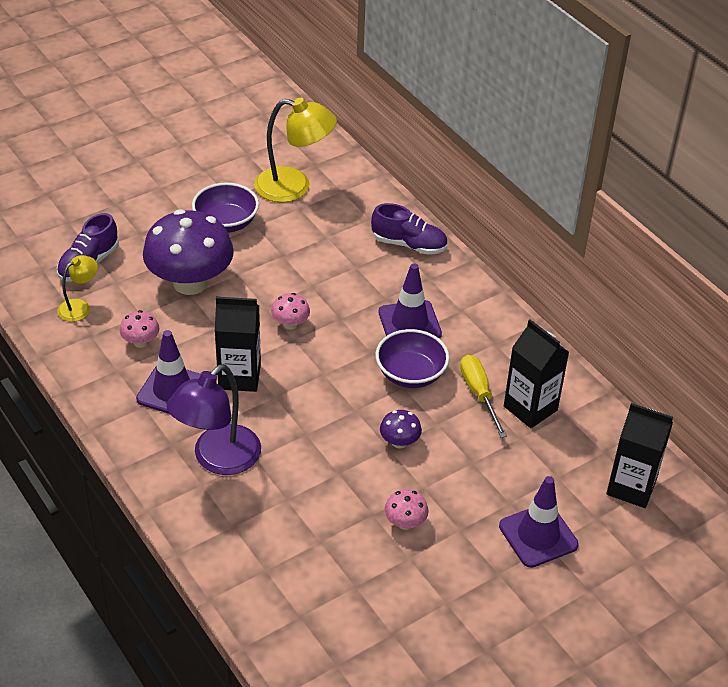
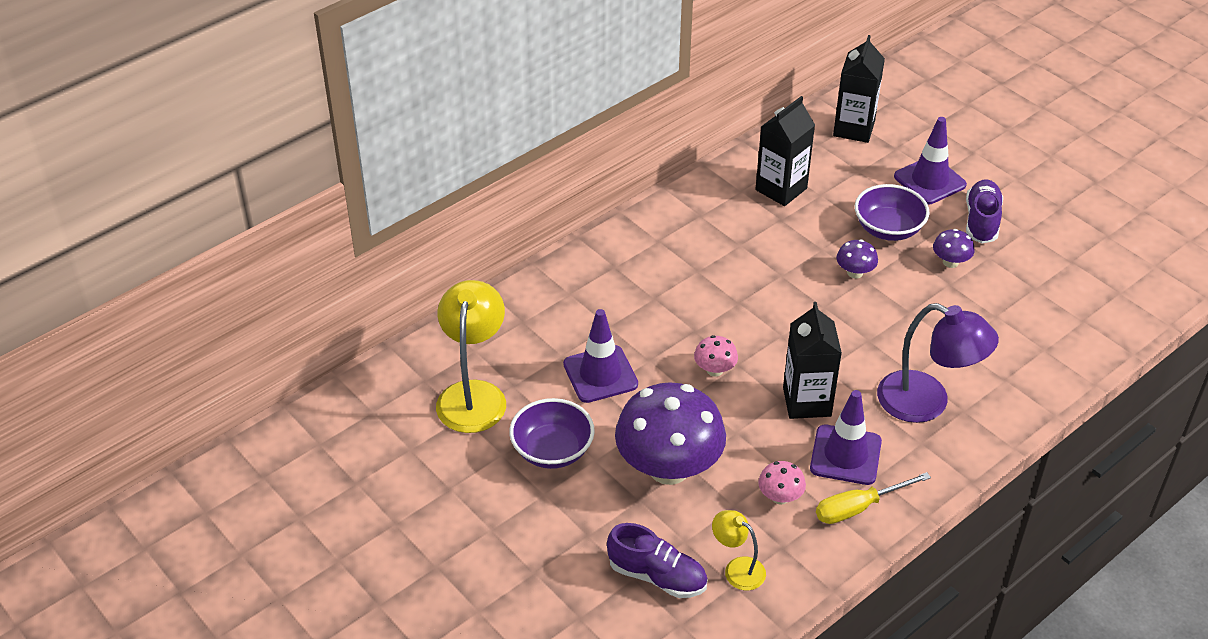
camera: 95 degrees left, 0 degrees up
(405, 523) = (950, 262): pink mushroom -> purple mushroom
(409, 244) = (562, 286): purple shoe -> purple shoe (981, 221)
(409, 323) = (688, 277): purple traffic cone -> purple traffic cone (600, 374)
(410, 374) = (761, 271): purple bowl -> purple bowl (888, 229)
(479, 394) = (773, 223): yellow screwdriver -> yellow screwdriver (858, 507)

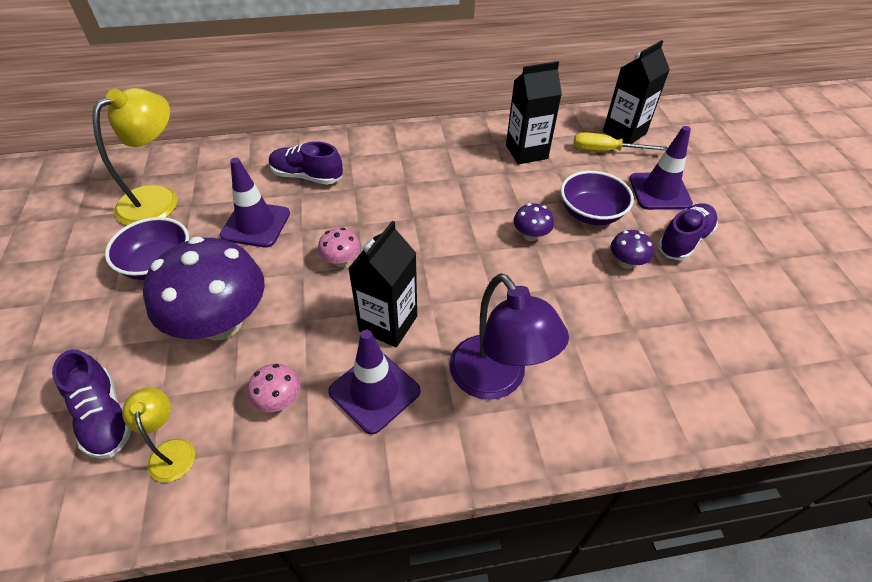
camera: 30 degrees right, 5 degrees up
(596, 306) = (307, 176): none -> purple shoe
(858, 507) = (336, 452): yellow screwdriver -> yellow screwdriver (606, 151)

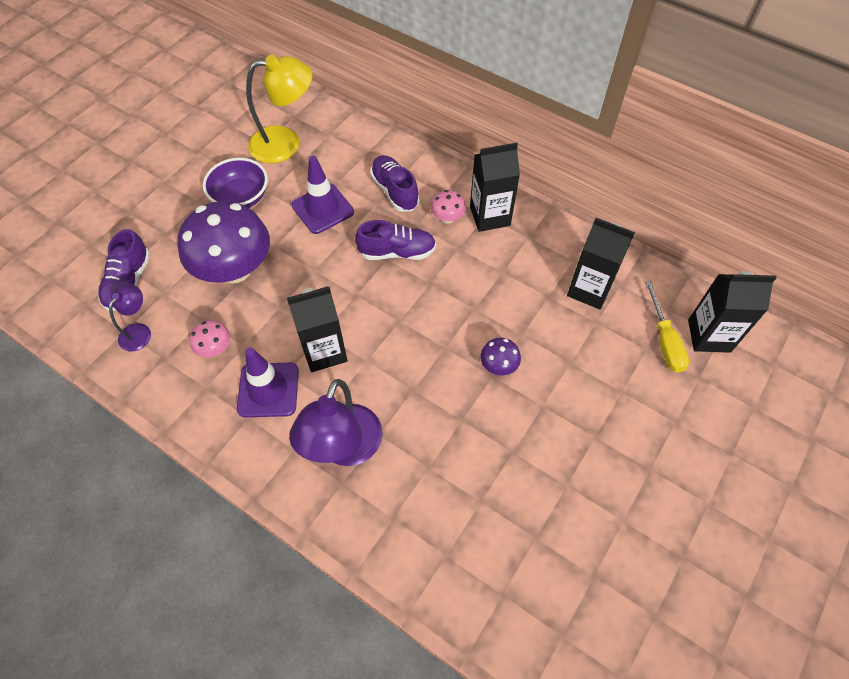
camera: 45 degrees right, 10 degrees up
(171, 450) = (139, 331): yellow lamp -> purple lamp
(341, 261) = (345, 280): pink mushroom -> pink mushroom (447, 218)
(403, 150) = (490, 216): none -> black carton
(590, 213) = (571, 386): purple bowl -> none
(606, 151) = (664, 340): yellow screwdriver -> yellow screwdriver turned 150 degrees counterclockwise
(626, 262) = (545, 449): purple mushroom -> none
(659, 191) = (662, 415): purple traffic cone -> none
(684, 241) = (620, 473): purple shoe -> purple shoe (397, 252)

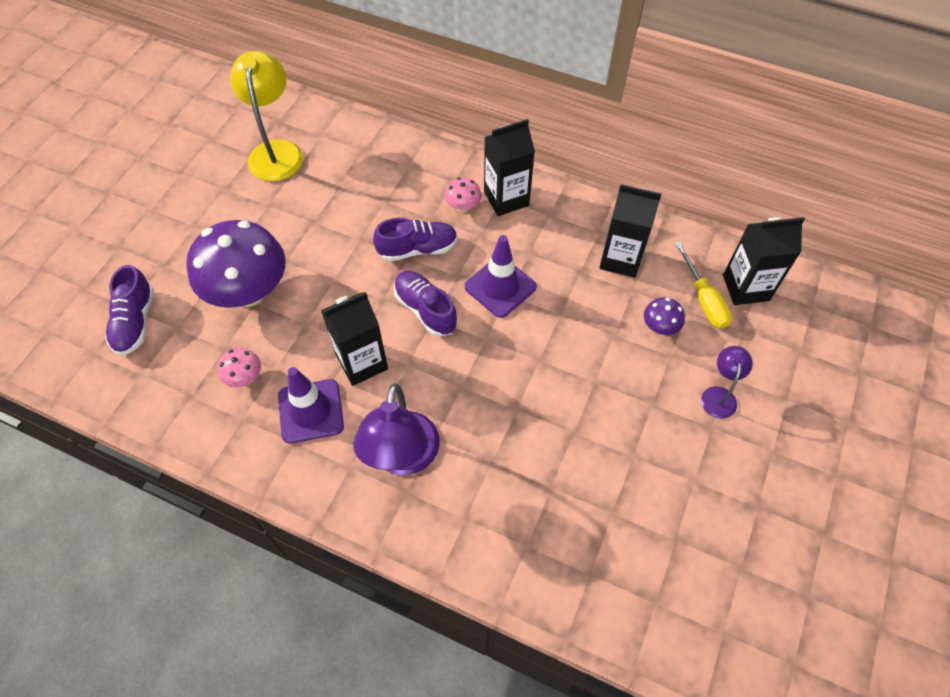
camera: 10 degrees left, 0 degrees up
(139, 331) = (158, 372): purple lamp -> purple lamp (719, 395)
(241, 197) = (239, 215): purple bowl -> none
(286, 143) = (276, 151): yellow lamp -> yellow lamp turned 75 degrees counterclockwise
(323, 209) = (330, 215): purple traffic cone -> purple traffic cone (500, 287)
(395, 191) = (403, 186): purple shoe -> purple shoe (425, 309)
(498, 365) = (544, 349): purple mushroom -> purple mushroom (660, 327)

